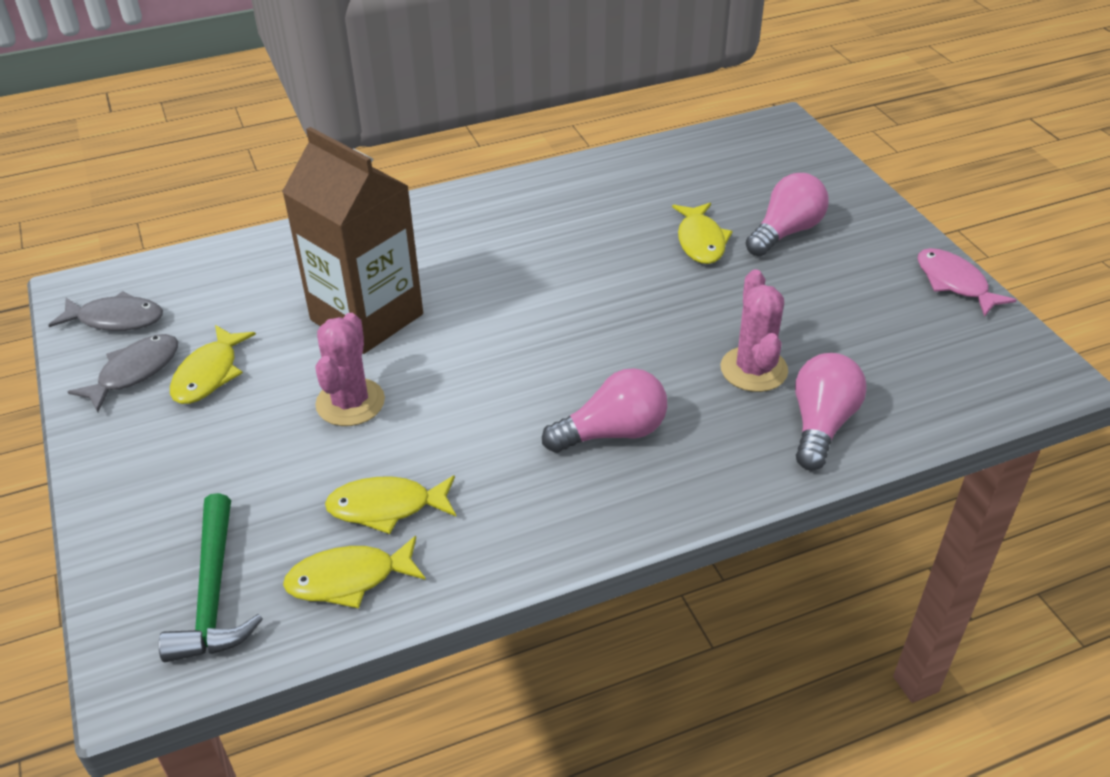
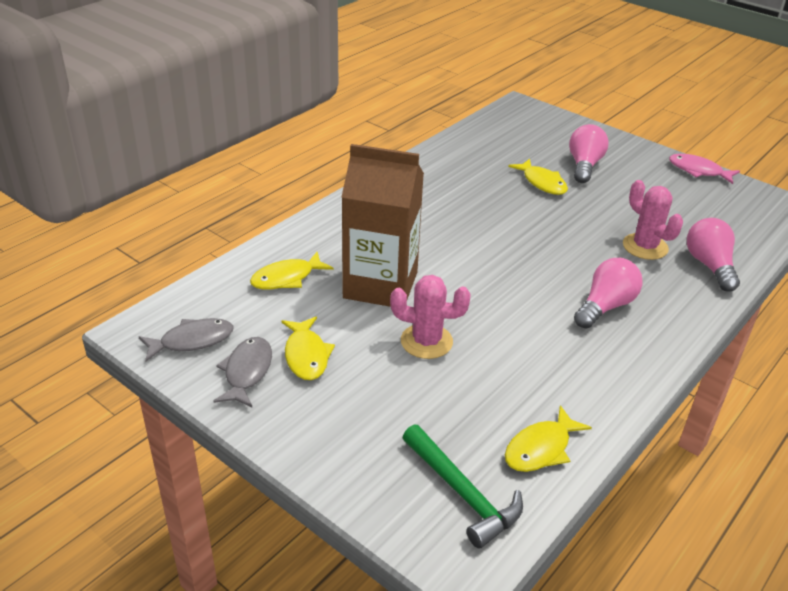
camera: 30 degrees left, 5 degrees down
(350, 402) = (426, 341): pink cactus -> pink cactus turned 60 degrees counterclockwise
(386, 507) = (518, 397): yellow fish -> yellow fish (287, 278)

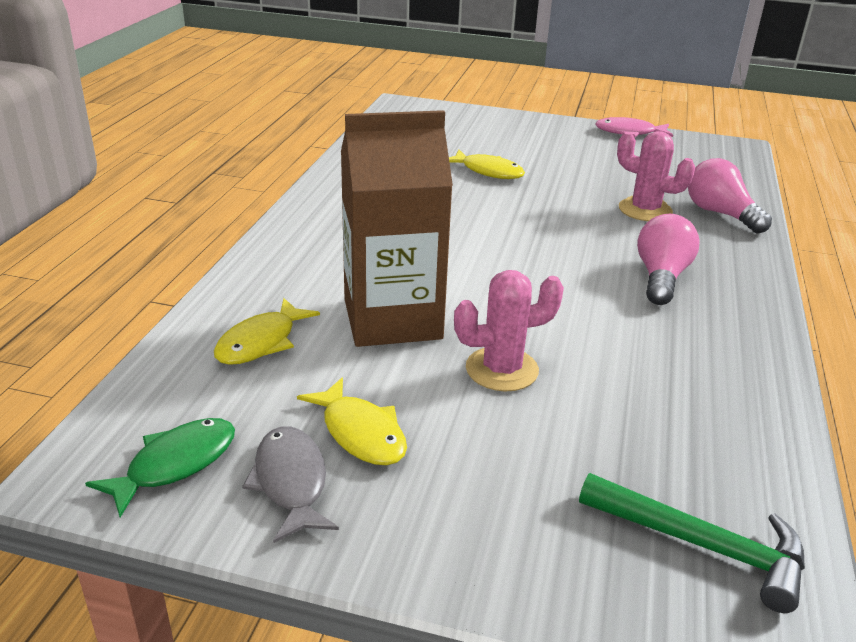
camera: 25 degrees left, 5 degrees down
(192, 341) = (175, 464): grey fish -> green fish
(541, 448) = (738, 454): yellow fish -> none
(584, 165) = (517, 147): pink light bulb -> none

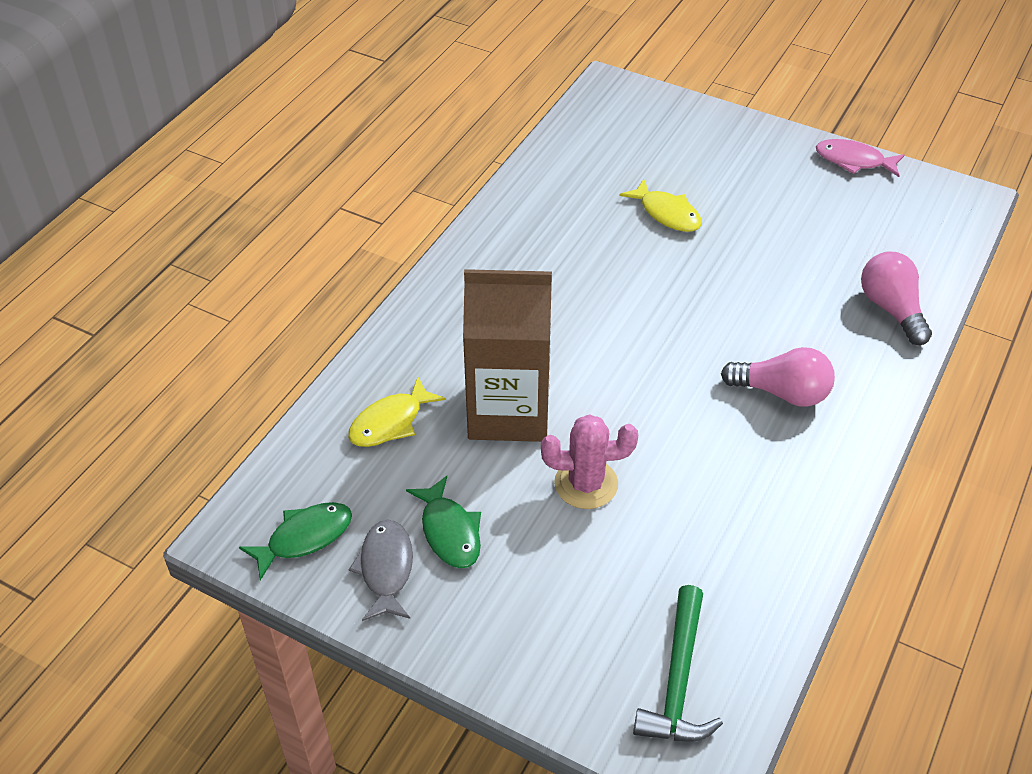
camera: 15 degrees right, 15 degrees up
(361, 433) = (449, 531): yellow fish -> green fish
(645, 210) = (811, 294): pink cactus -> none
(661, 277) = (782, 393): pink light bulb -> pink light bulb turned 75 degrees clockwise
(702, 545) = (678, 680): green hammer -> green hammer turned 60 degrees clockwise

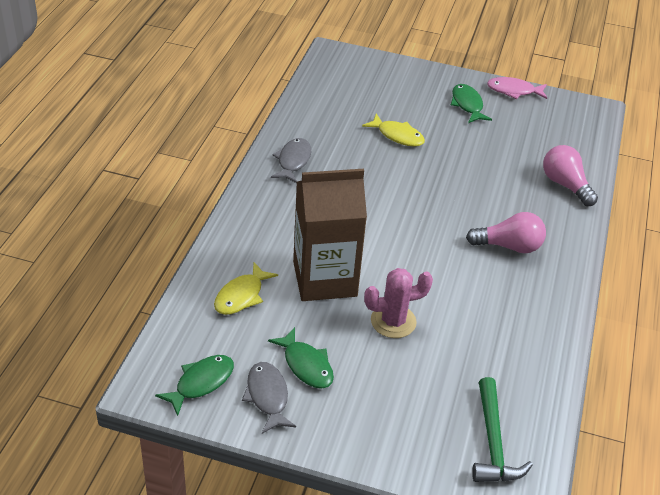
camera: 15 degrees left, 5 degrees down
(512, 237) = (293, 161): none -> grey fish
(779, 176) = (467, 105): none -> green fish

